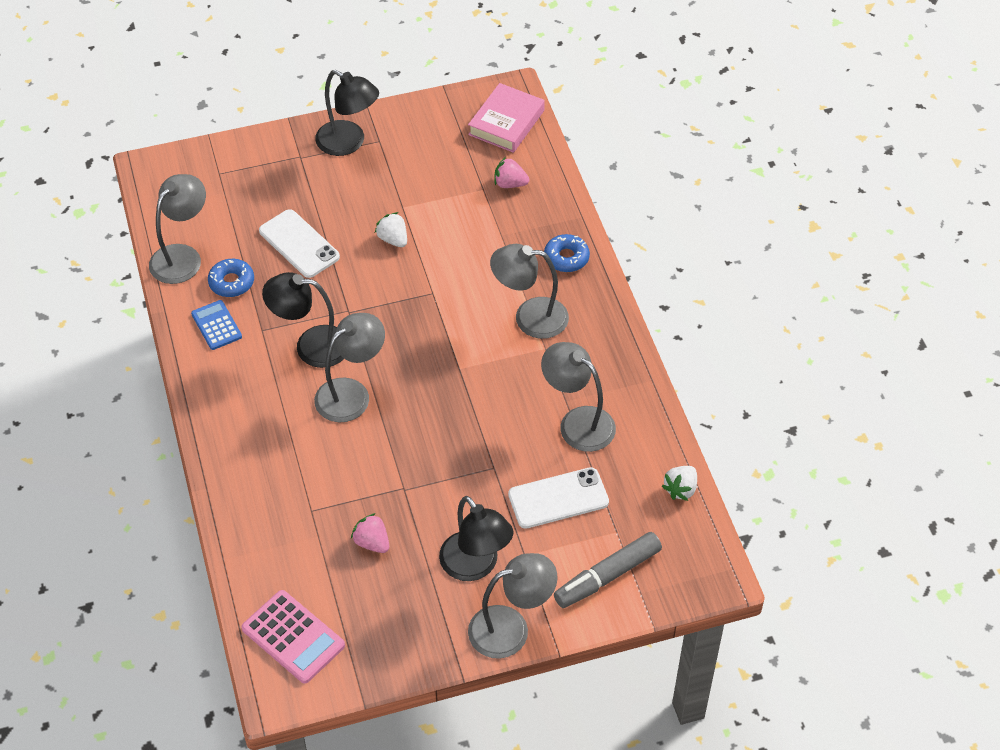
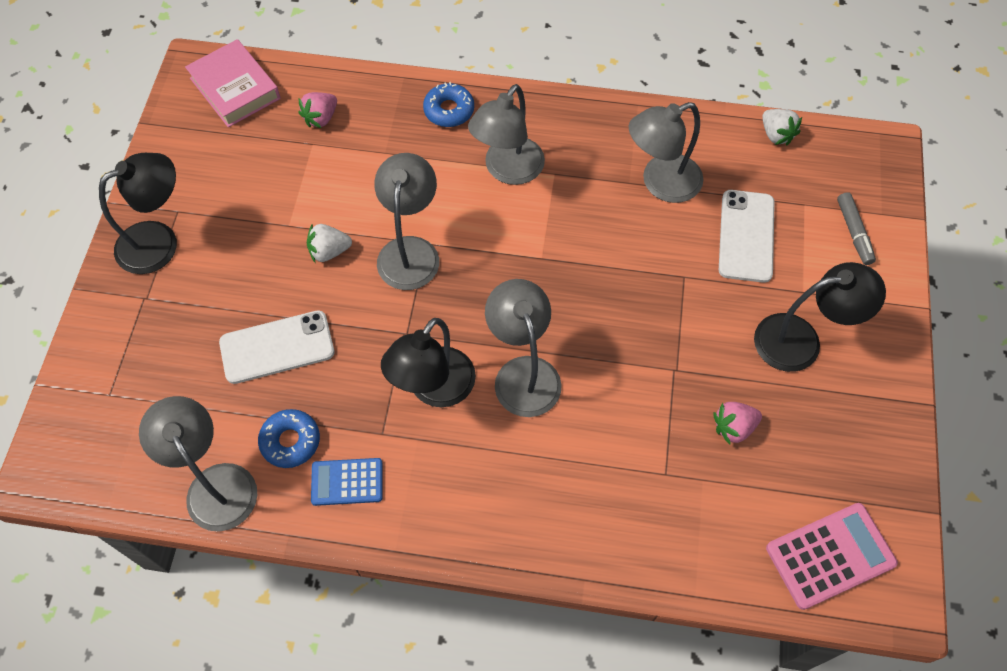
camera: 65 degrees left, 10 degrees up
(511, 628) = (887, 338): grey lamp -> grey lamp (410, 251)
(607, 576) = (853, 232): grey marker -> grey marker, size x0.62

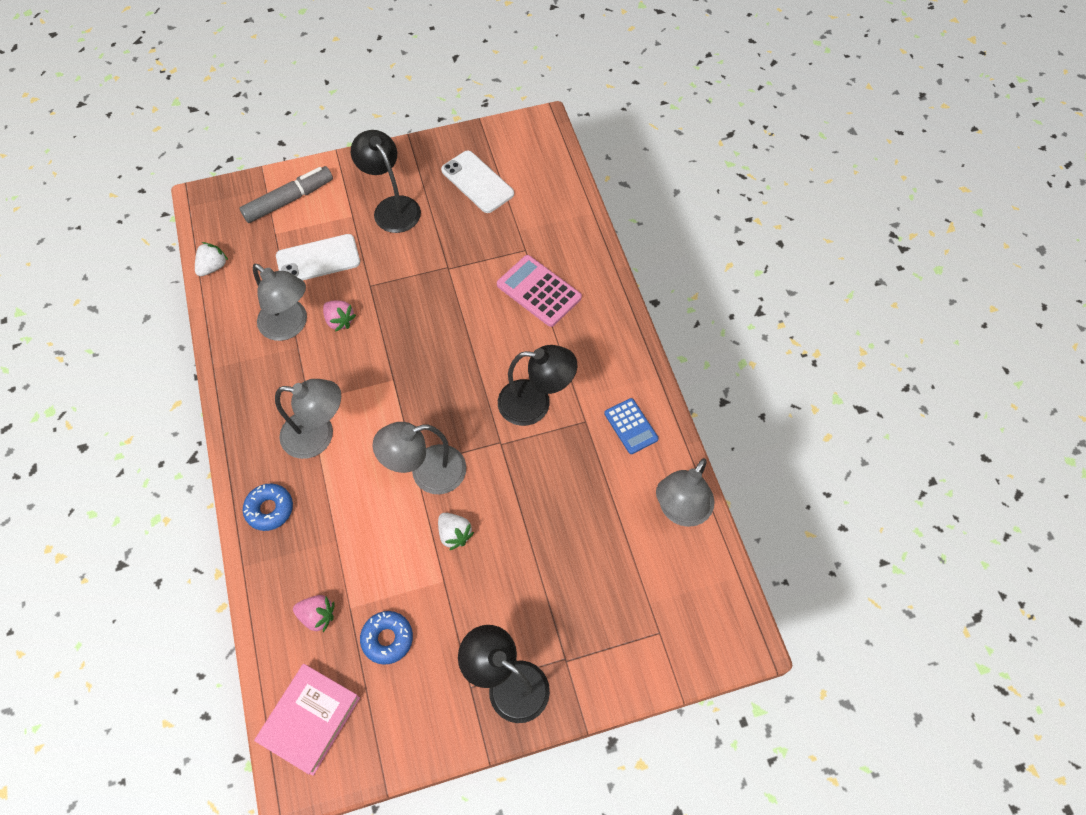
camera: 115 degrees left, 0 degrees up
(277, 347) = (556, 528): white phone -> white phone (477, 182)
(290, 441) = (623, 477): blue donut -> blue donut (387, 639)
(523, 373) = (494, 354): grey lamp -> none
(733, 427) = (474, 225): pink strawberry -> pink strawberry (340, 321)
(830, 555) = (532, 158): pink calculator -> pink calculator (538, 291)
(853, 232) = (289, 200): grey marker -> grey marker, size x1.61

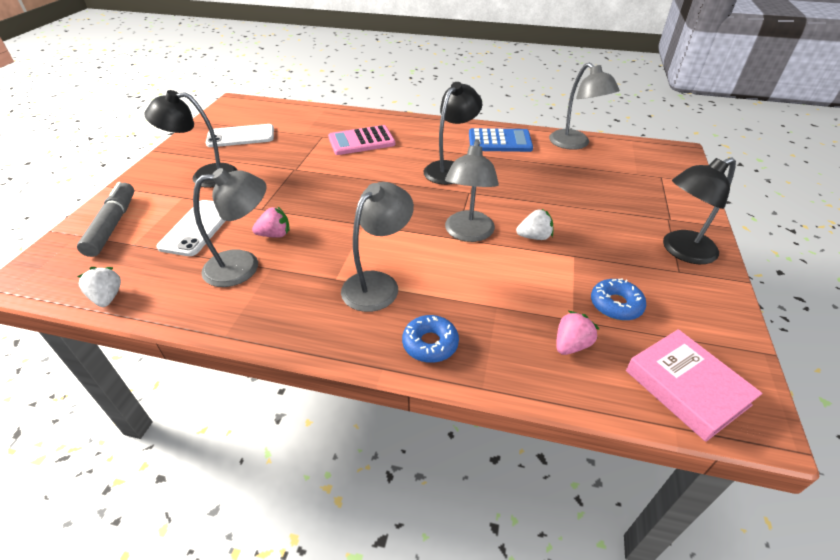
camera: 60 degrees left, 20 degrees down
(631, 426) = (499, 141): blue calculator -> blue calculator, size x1.54

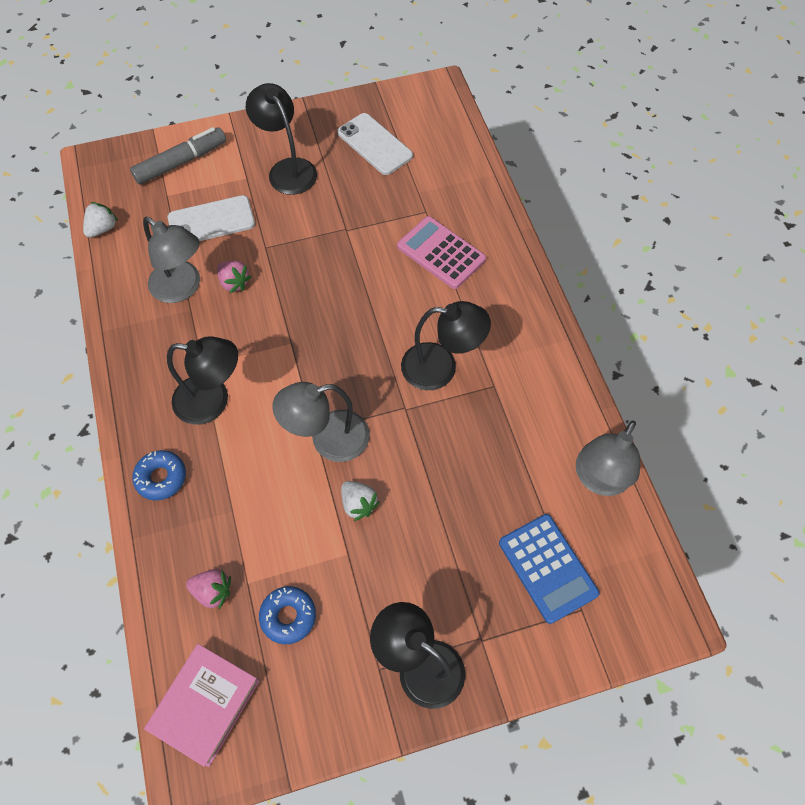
camera: 60 degrees right, 20 degrees up
(378, 284) = (213, 401): grey lamp -> black lamp
(499, 141) = (542, 391): blue calculator -> blue calculator (547, 568)

